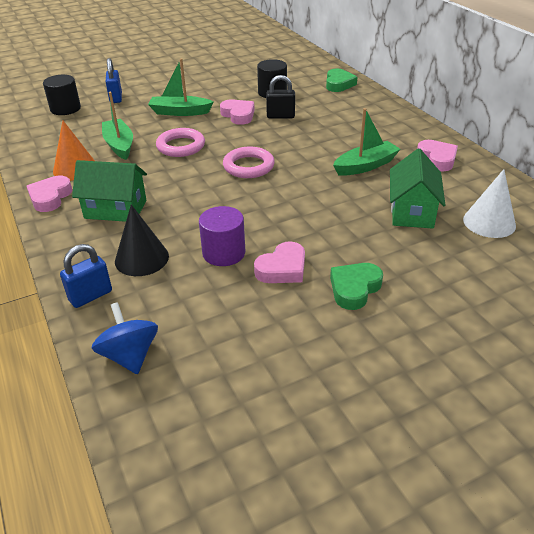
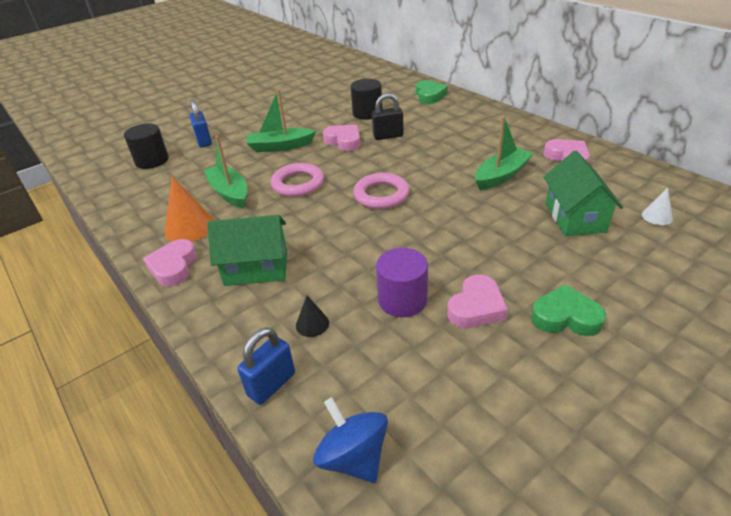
camera: 10 degrees left, 0 degrees up
(141, 258) = (312, 324): black cone -> black cone, size x0.53
(354, 288) = (565, 317): green heart -> green heart turned 75 degrees clockwise
(489, 222) = (657, 216): white cone -> white cone, size x0.53

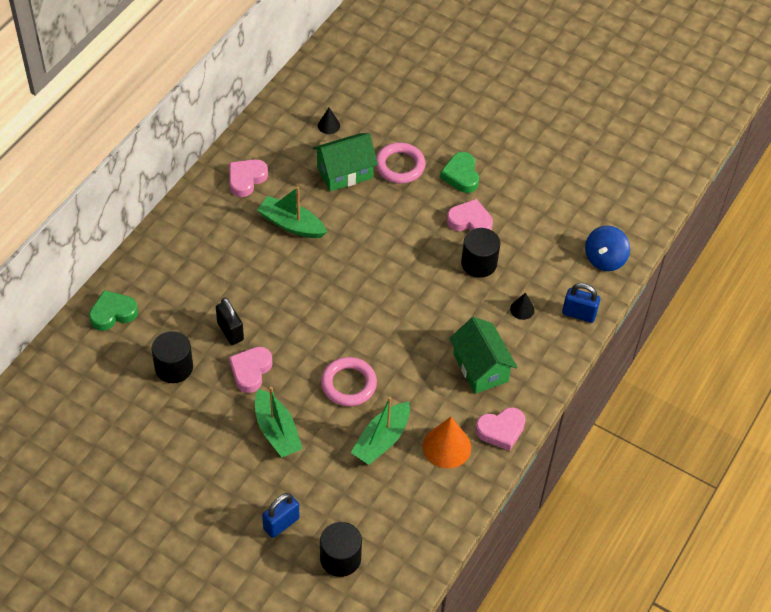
camera: 115 degrees left, 15 degrees up
(381, 195) = (349, 309): pink ring -> pink ring (400, 166)
(402, 300) = (479, 263): purple cylinder -> black cylinder
(657, 216) = (329, 125): white cone -> black cone

